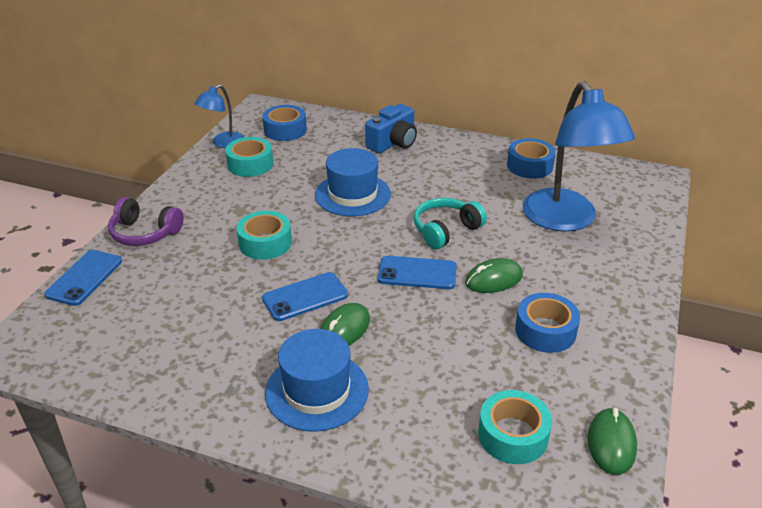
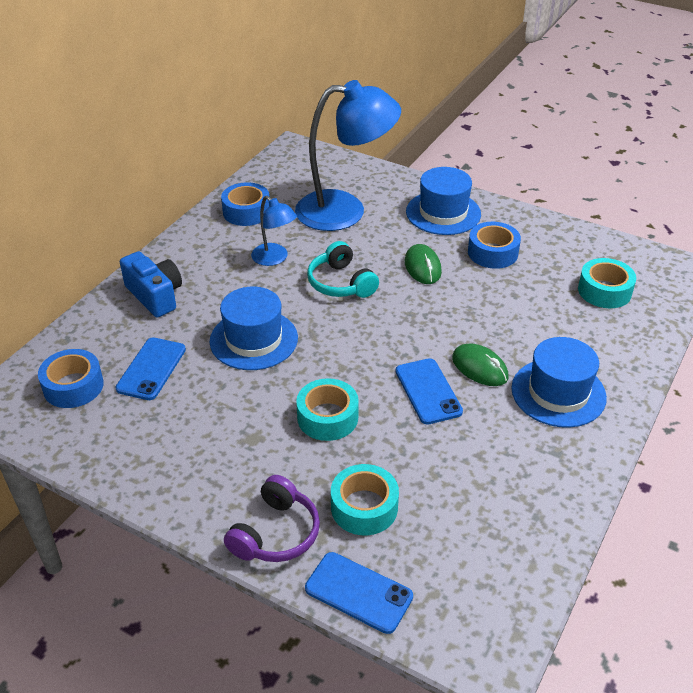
camera: 80 degrees left, 5 degrees up
(223, 143) = (77, 451): blue lamp -> blue lamp (274, 258)
(250, 164) = (147, 424): turquoise tape -> turquoise tape (364, 507)
(417, 273) = (405, 311): blue phone -> blue phone (151, 369)
(603, 287) = (443, 213): none -> blue hat
(611, 443) = (610, 248): green mouse -> none

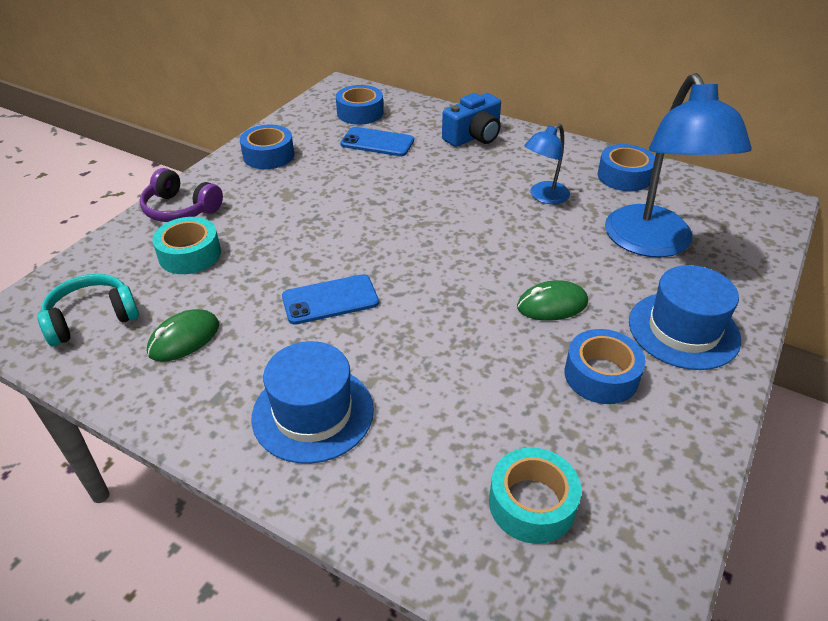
camera: 90 degrees right, 0 degrees up
(162, 464) = (268, 155): none -> blue tape
(254, 339) = (414, 189): blue hat -> none
(327, 417) = (304, 233): turquoise tape -> none
(341, 283) = (509, 241): turquoise headphones -> turquoise headphones (92, 319)
(358, 592) = (104, 251): blue phone -> none
(479, 368) = (364, 343): green mouse -> green mouse (184, 339)

